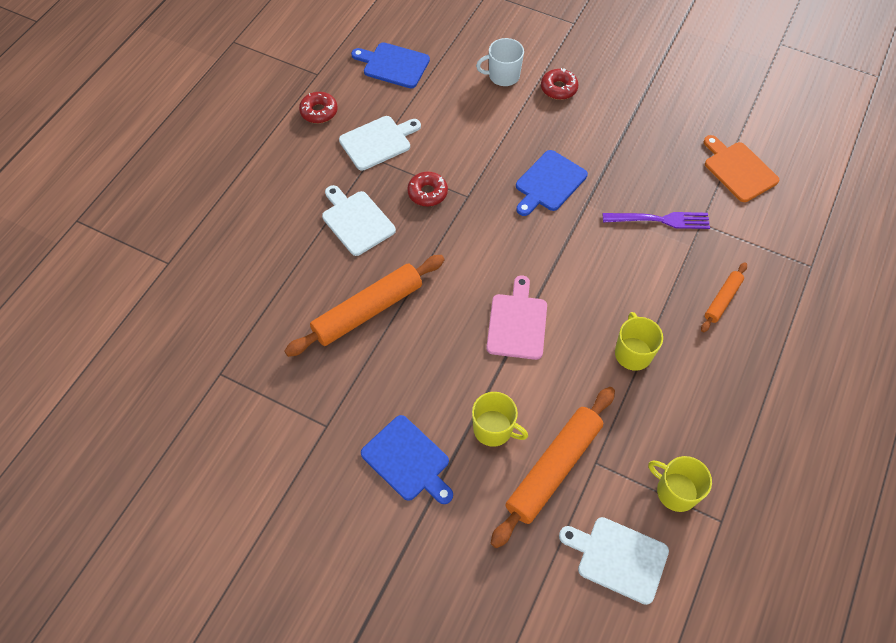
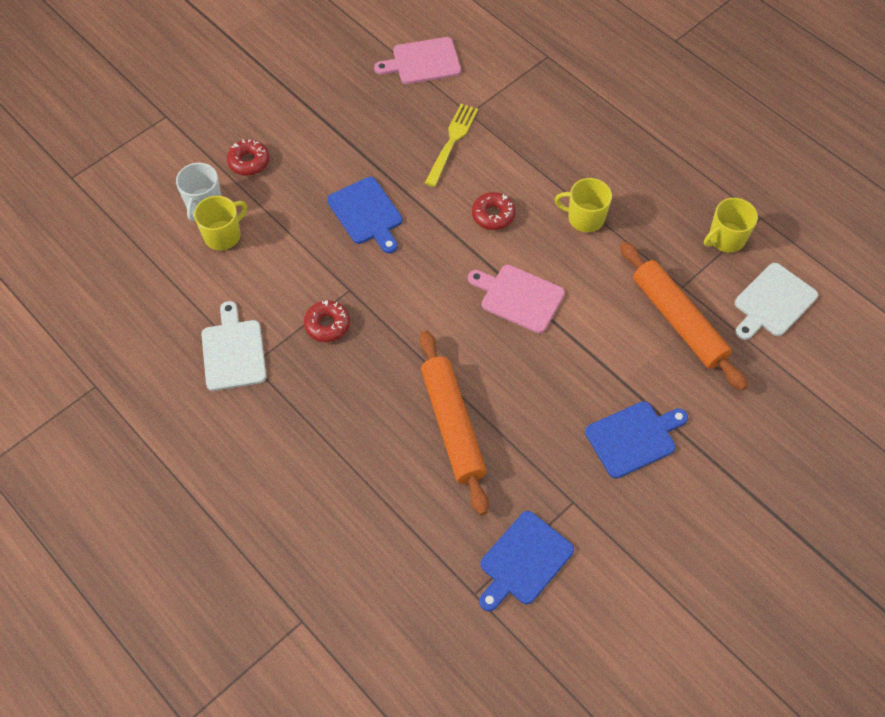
camera: 70 degrees left, 0 degrees up
(319, 112) = (156, 399): red donut -> red donut (493, 215)
(356, 221) = (333, 404): white cutting board -> none
(393, 65) = (127, 302): blue cutting board -> blue cutting board (523, 561)
(494, 429) = (624, 355): yellow mug -> yellow mug (223, 235)
(660, 220) = (452, 141): purple fork -> yellow fork
(722, 300) = (556, 131): orange rolling pin -> none
(738, 170) = (423, 62): orange cutting board -> pink cutting board

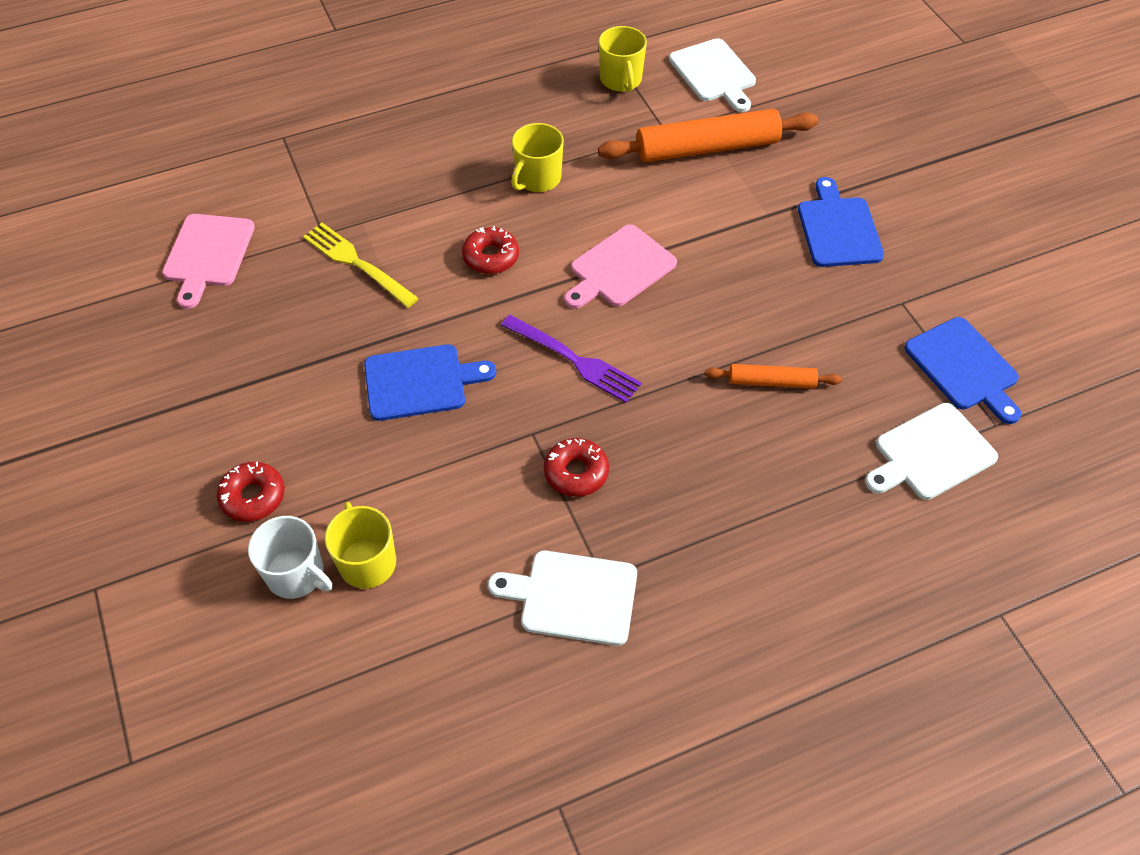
camera: 70 degrees left, 5 degrees down
(421, 295) = (575, 360): none -> purple fork
(427, 550) = (930, 454): none -> white cutting board
(453, 425) = (771, 382): orange rolling pin -> orange rolling pin, size x0.52

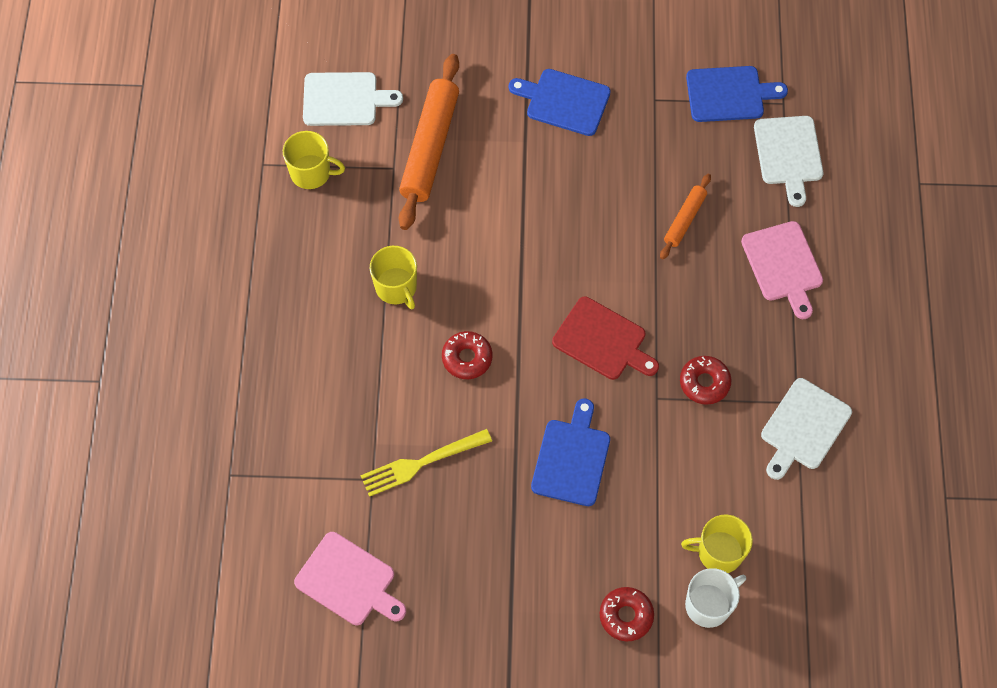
camera: 65 degrees left, 10 degrees up
(575, 360) = (603, 341): purple fork -> red cutting board
(619, 269) = (527, 270): pink cutting board -> pink cutting board (783, 265)

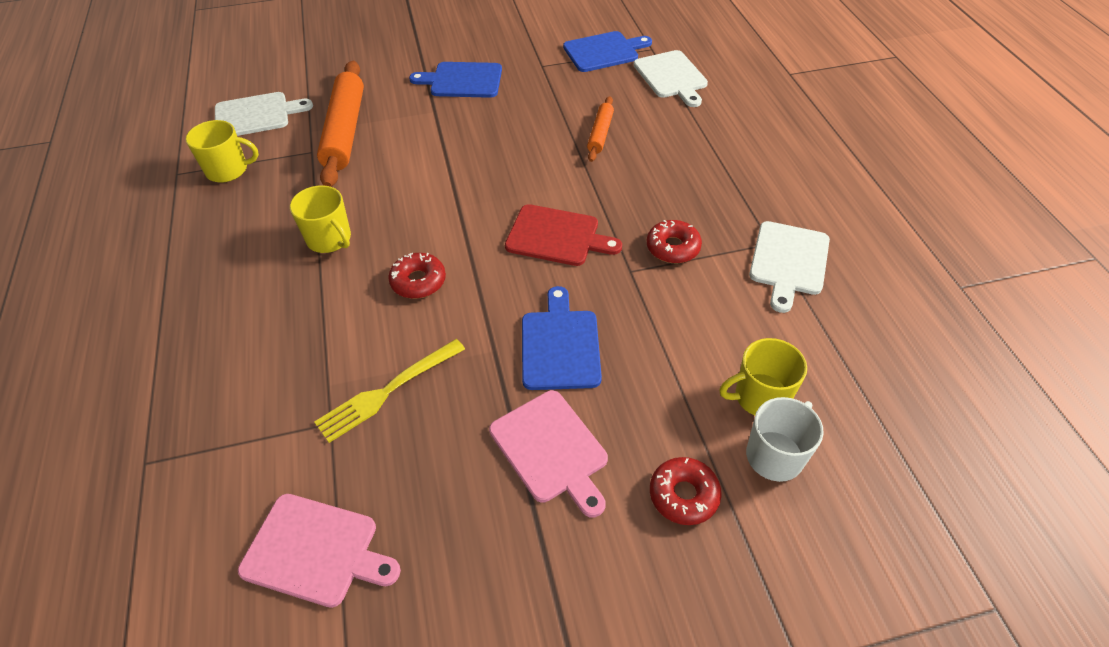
camera: 15 degrees left, 15 degrees down
(783, 265) = (704, 146): pink cutting board -> pink cutting board (551, 449)

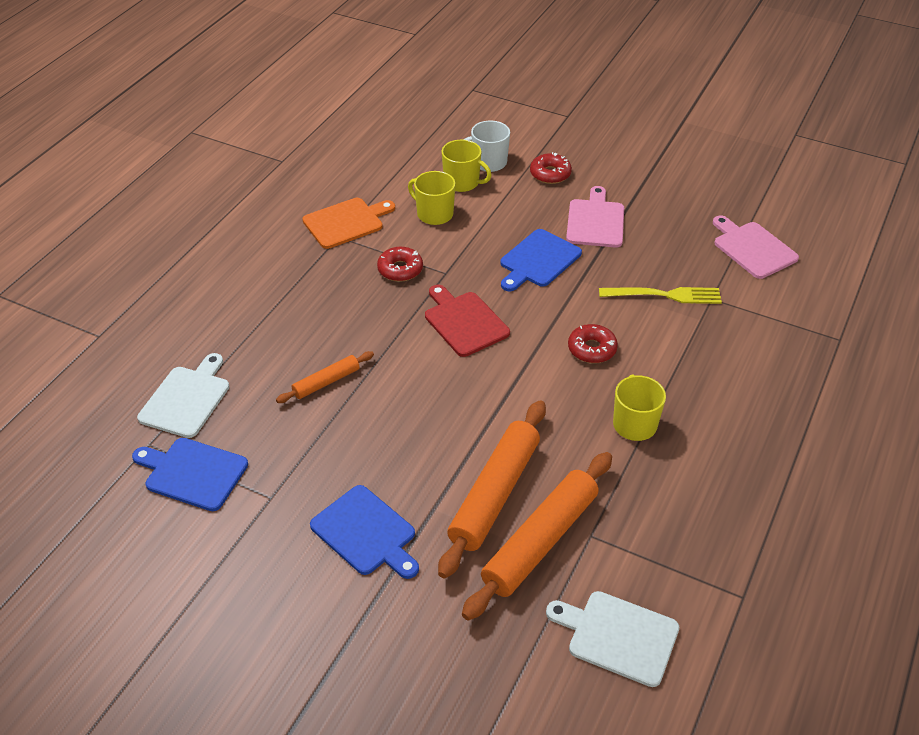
camera: 140 degrees left, 5 degrees down
(228, 170) = (687, 565): yellow mug -> yellow mug (434, 214)
(401, 138) = (494, 494): none -> orange rolling pin
(788, 262) = (346, 222): white cutting board -> orange cutting board

